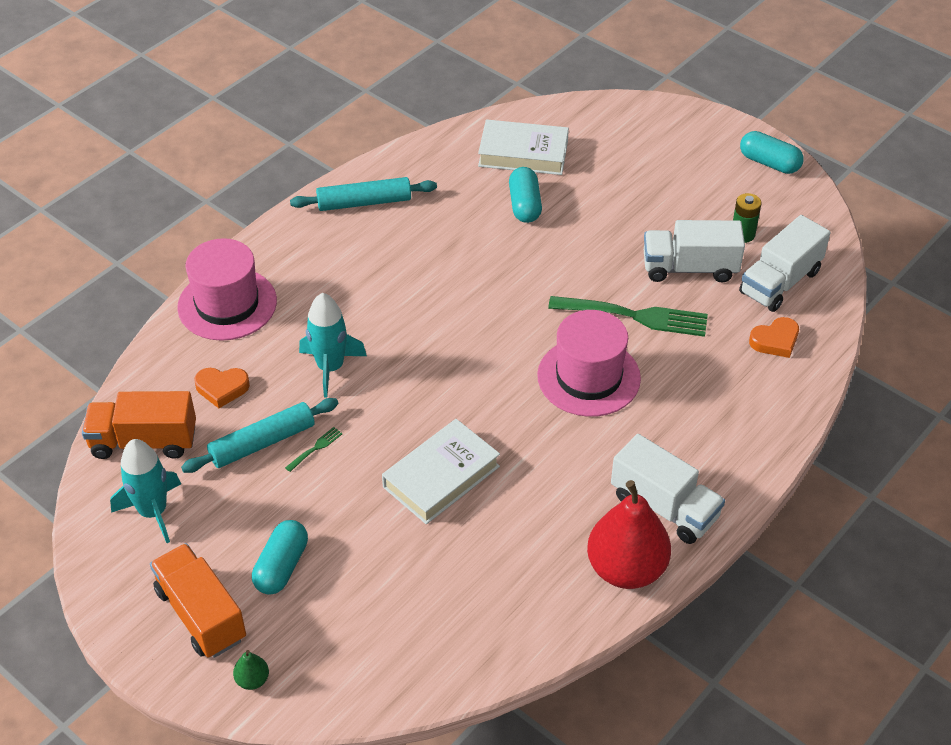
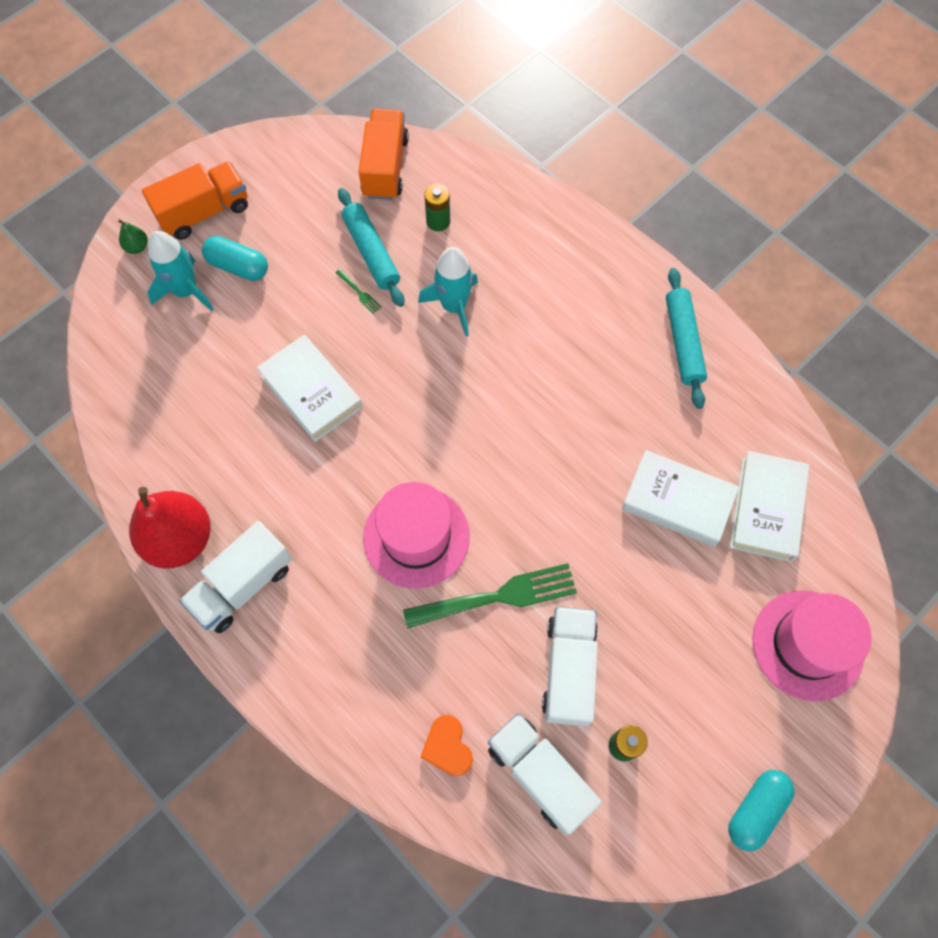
camera: 95 degrees right, 20 degrees up
(153, 512) = (310, 177): turquoise rocket -> turquoise rocket (185, 291)
(222, 388) = (438, 221): orange heart -> green battery
(227, 304) = (542, 223): pink hat -> pink hat (807, 645)
(524, 205) = (677, 501): turquoise capsule -> white book
(635, 316) = (498, 597): green fork -> green fork turned 120 degrees counterclockwise

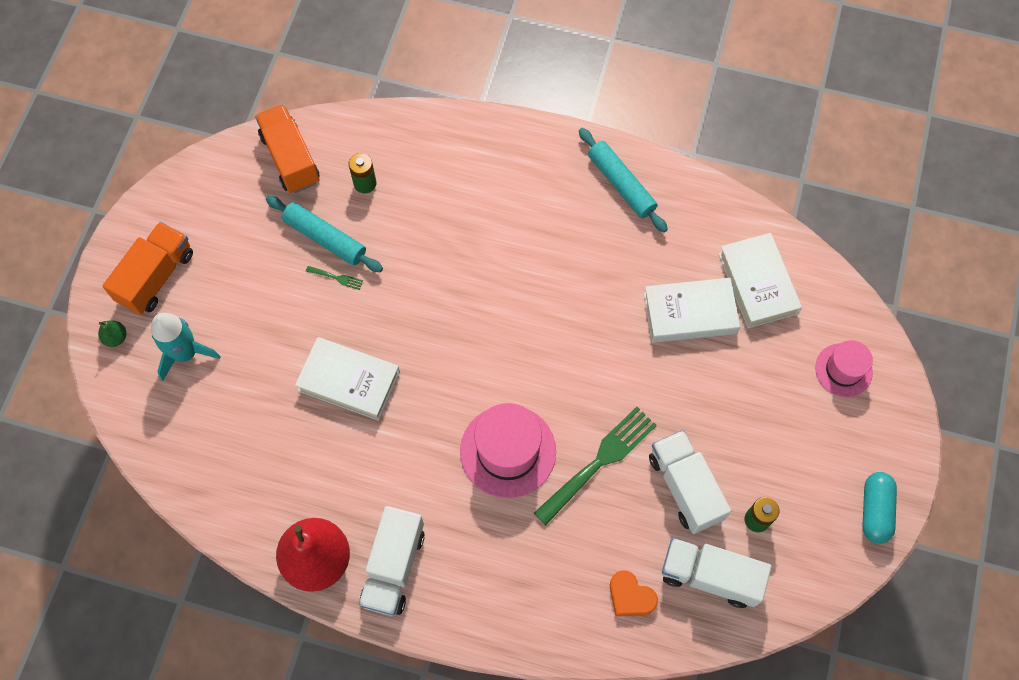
camera: 30 degrees left, 0 degrees up
(238, 266) = (217, 309): turquoise capsule -> none
(454, 306) = (422, 249): turquoise rocket -> none
(807, 645) = (843, 370): pink hat -> pink hat, size x0.61

